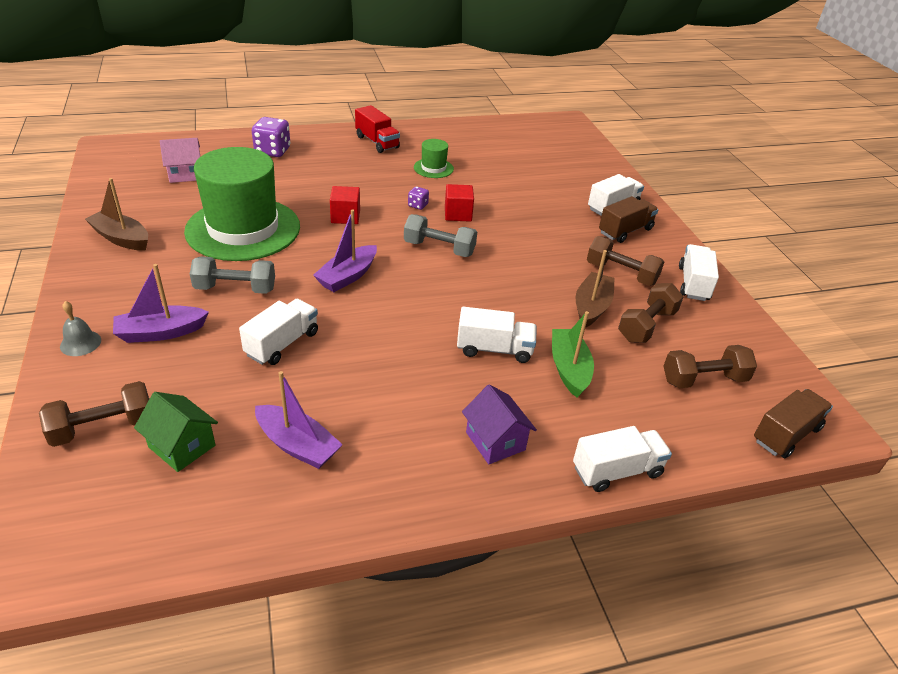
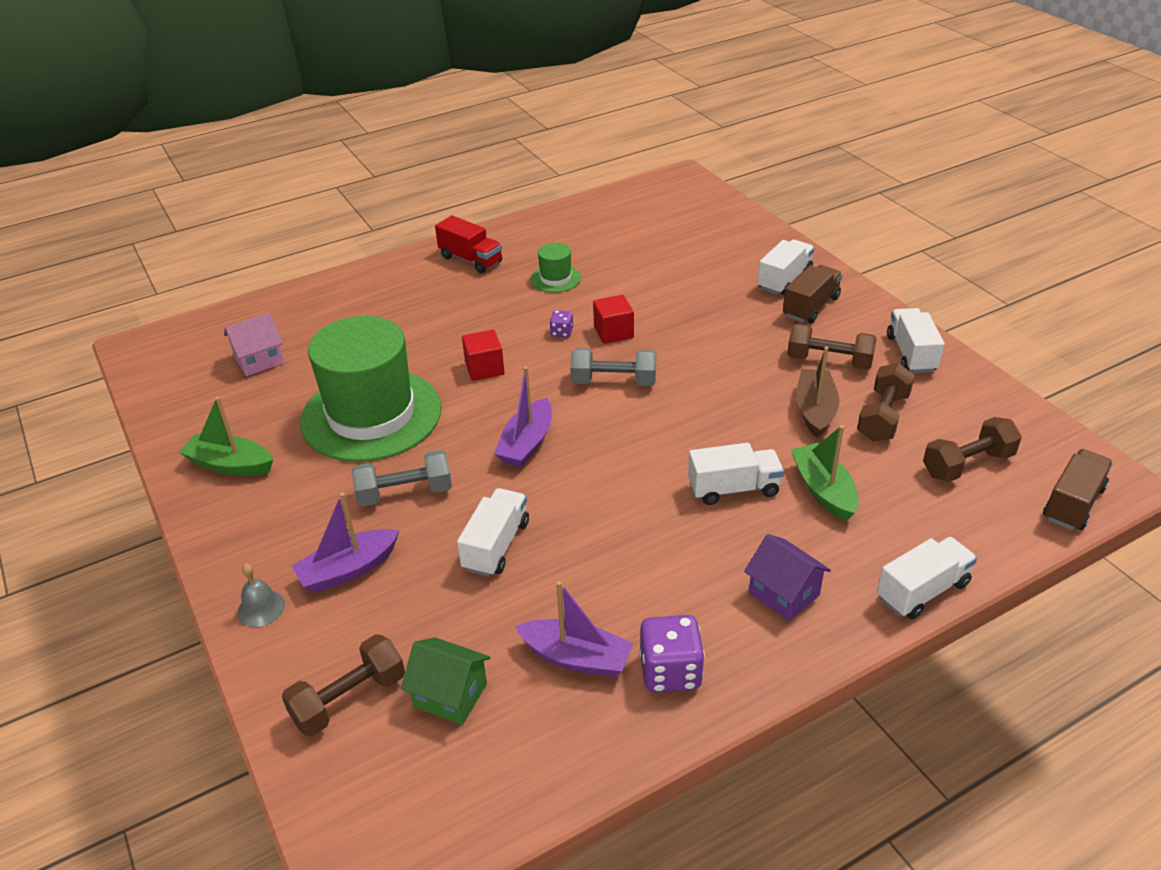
camera: 10 degrees left, 0 degrees up
(121, 238) = (230, 465): brown boat -> green boat
(272, 151) = (350, 302): purple dice -> purple dice (670, 672)

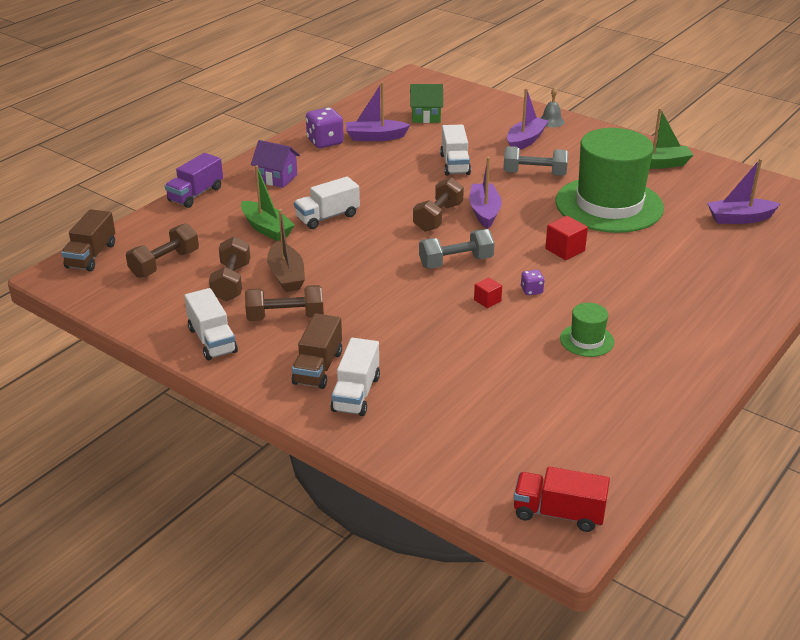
camera: 155 degrees right, 5 degrees down
(259, 360) = (739, 218): pink house -> purple boat
(349, 699) = (471, 107): brown dumbbell -> brown dumbbell (438, 217)
(405, 493) = (534, 174): grey dumbbell -> grey dumbbell turned 45 degrees clockwise
(471, 259) = (691, 341): red truck -> red truck (558, 513)
(613, 332) = (487, 300): red cube -> red cube, size x0.64
(922, 591) = (195, 194): white truck -> purple truck

